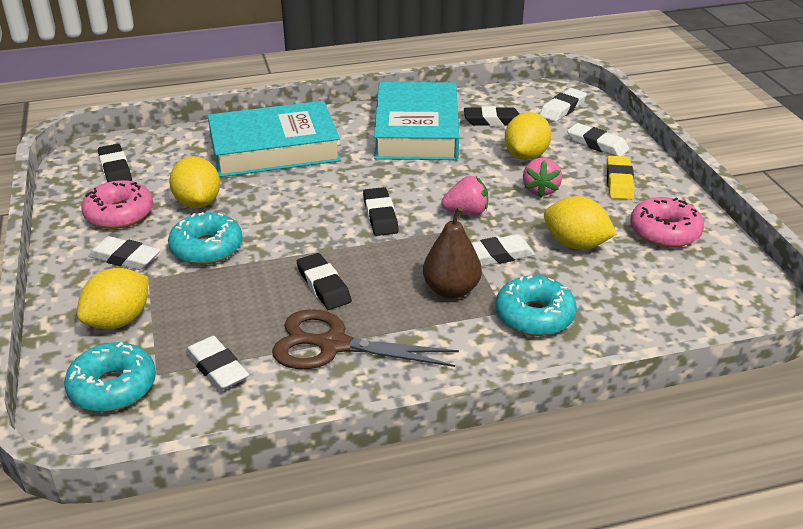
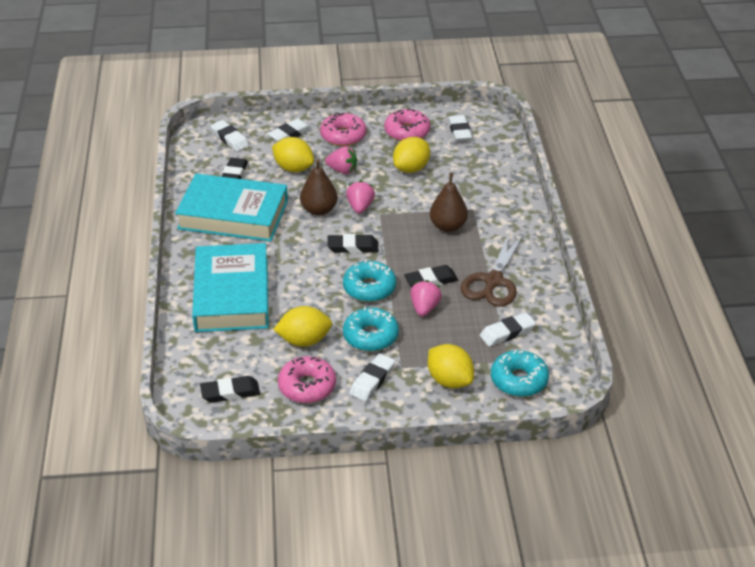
camera: 80 degrees left, 5 degrees up
(265, 286) = (424, 308): none -> pink strawberry
(448, 183) = (319, 210): none -> brown pear
(497, 255) = (415, 202): white eraser -> white eraser (459, 131)
(534, 316) = (480, 198): turquoise donut -> turquoise donut (369, 288)
(619, 182) = (343, 136): yellow eraser -> pink donut

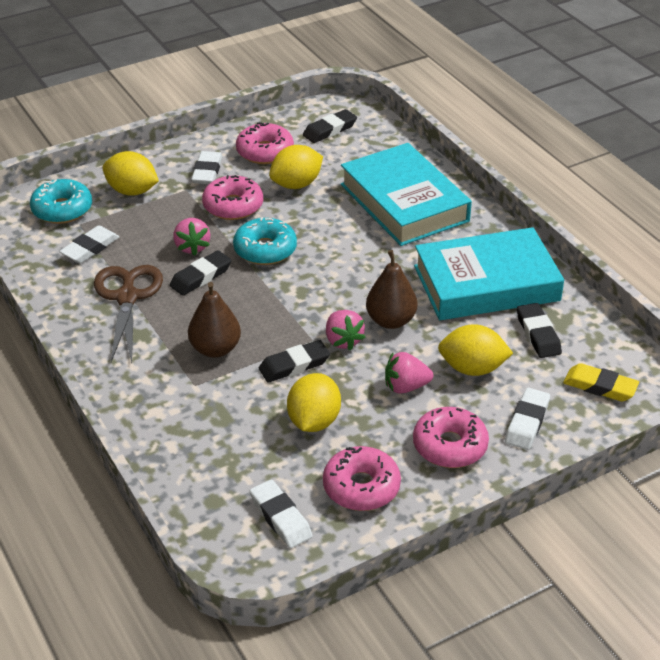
camera: 155 degrees right, 0 degrees up
(229, 138) = (600, 386): white eraser -> yellow eraser
(353, 247) = (315, 288): black eraser -> black eraser (294, 365)
(370, 336) = (233, 206): turquoise donut -> pink donut

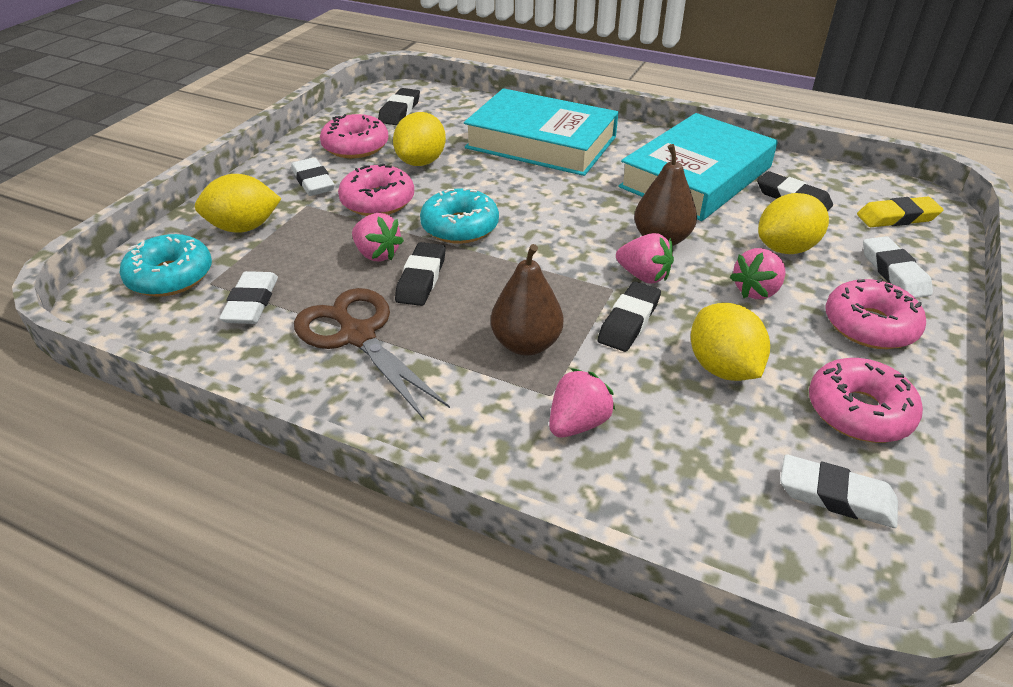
camera: 35 degrees left, 0 degrees up
(190, 408) = (577, 423): none -> pink strawberry

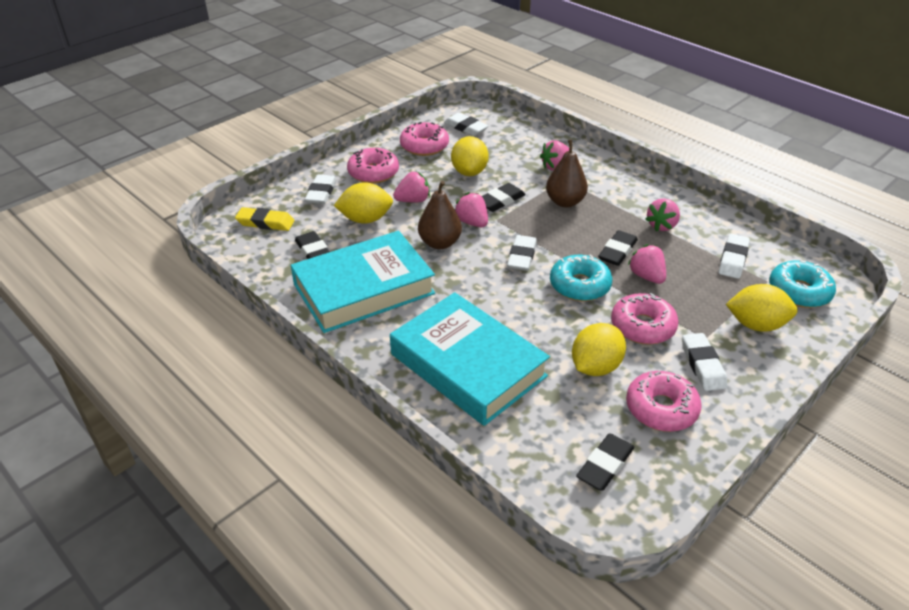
camera: 160 degrees left, 0 degrees up
(358, 336) = (662, 225): brown scissors -> pink strawberry
(547, 245) = (522, 256): none -> white eraser

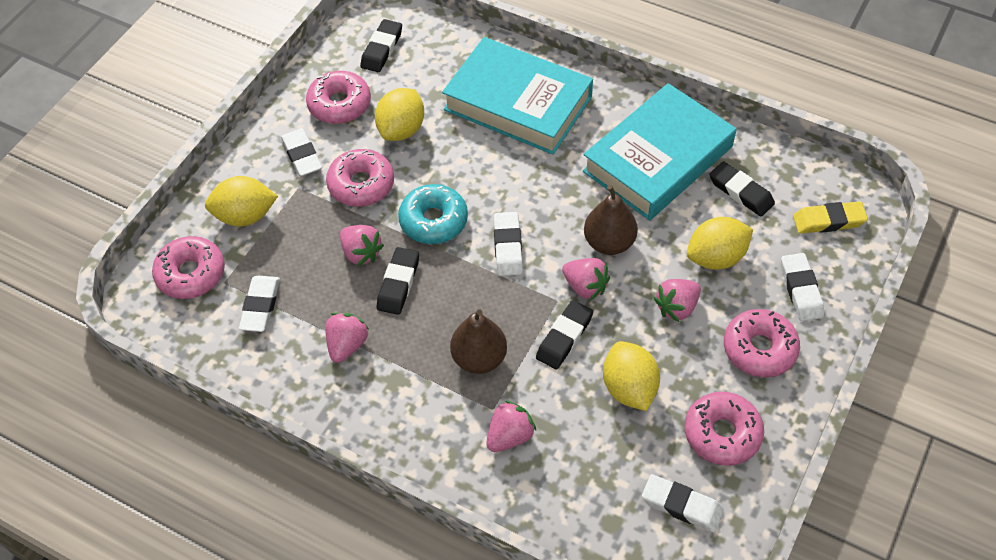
camera: 165 degrees right, 15 degrees up
(799, 292) = (191, 274): turquoise donut -> pink donut

